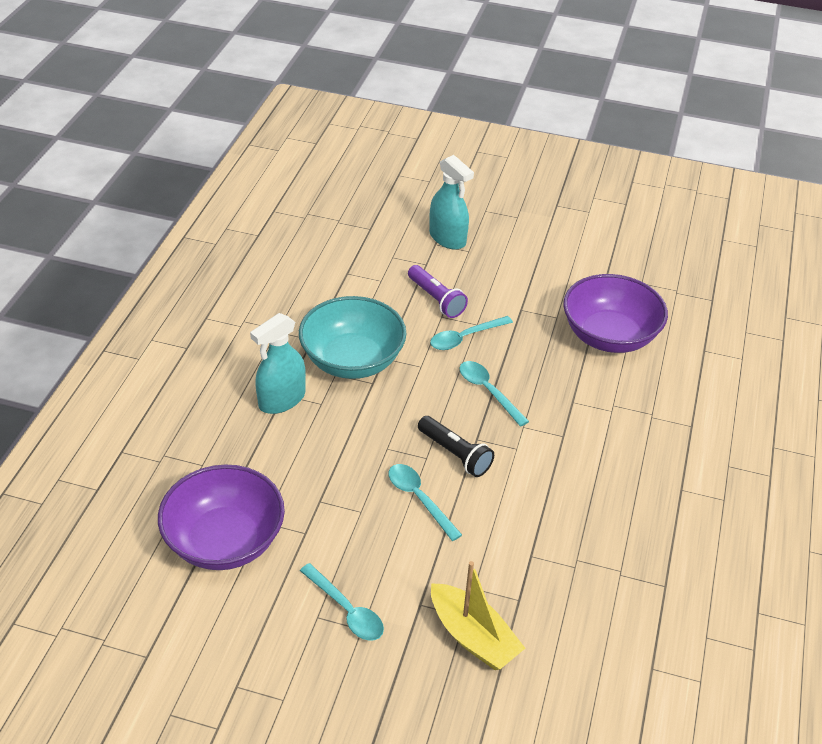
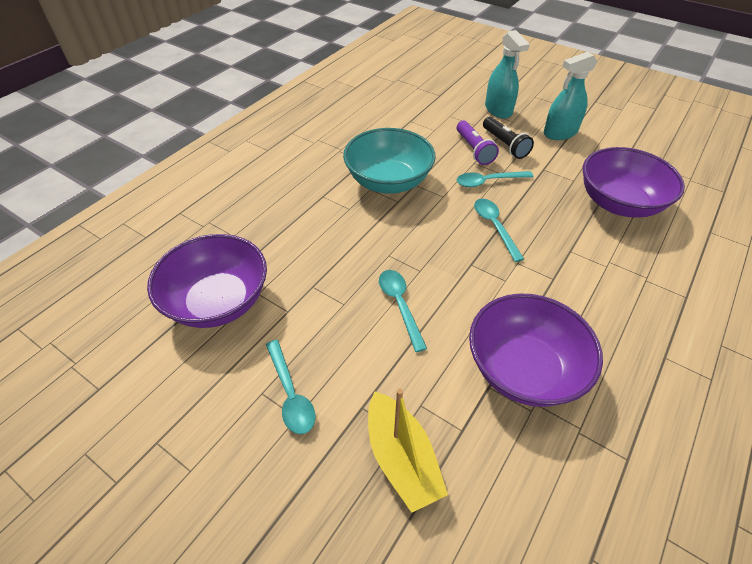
camera: 20 degrees right, 5 degrees up
(282, 400) = (319, 199): turquoise spray bottle -> turquoise spray bottle (560, 133)
(455, 454) = (447, 273): black flashlight -> black flashlight (505, 145)
(558, 532) = (523, 369): none -> purple bowl

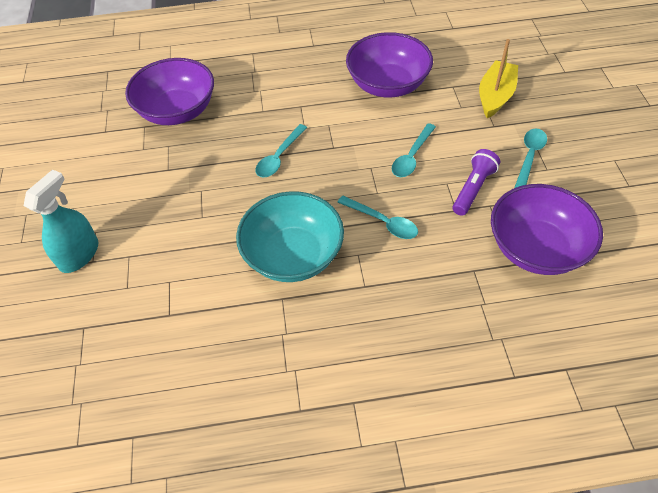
camera: 130 degrees left, 5 degrees up
(474, 150) = (179, 229): purple flashlight -> purple flashlight (473, 189)
(488, 181) = (223, 192): turquoise spoon -> turquoise spoon (383, 222)
(505, 145) = (149, 213): black flashlight -> none
(560, 133) = (91, 187): turquoise spray bottle -> none

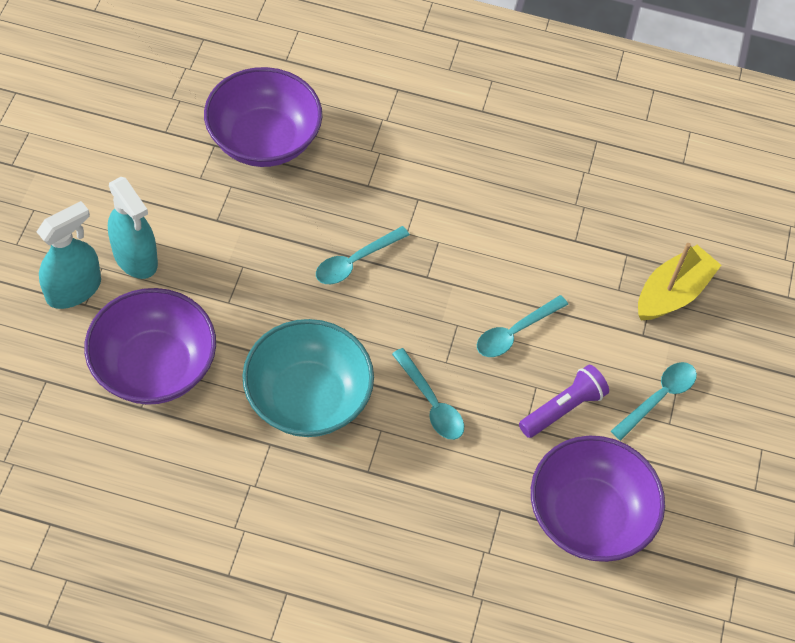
camera: 15 degrees right, 5 degrees up
(118, 215) = (135, 257): none -> turquoise spray bottle
(388, 85) = (544, 215): purple bowl -> purple bowl (154, 367)

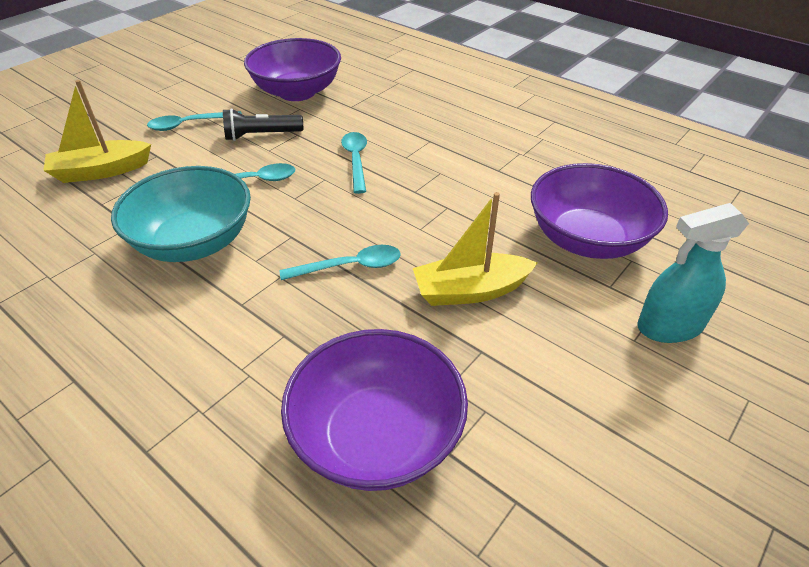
camera: 150 degrees left, 15 degrees down
(135, 257) = (592, 338): turquoise spray bottle -> none
(244, 271) = (470, 291): none -> yellow boat
(308, 398) = (454, 186): turquoise bowl -> turquoise bowl (194, 242)
(563, 408) = (261, 135): purple flashlight -> black flashlight

